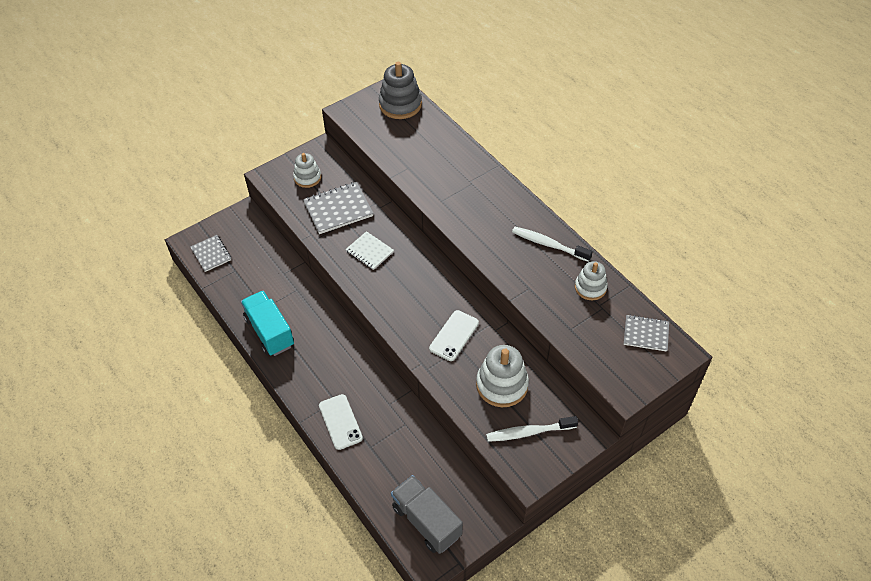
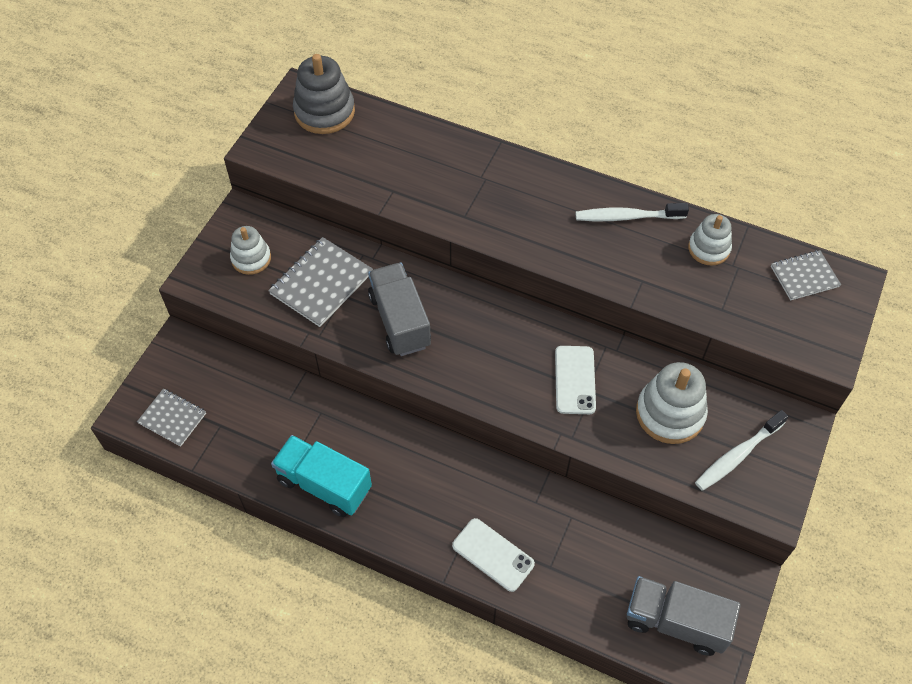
camera: 30 degrees left, 5 degrees up
(369, 251) = (400, 321): white notebook -> grey truck

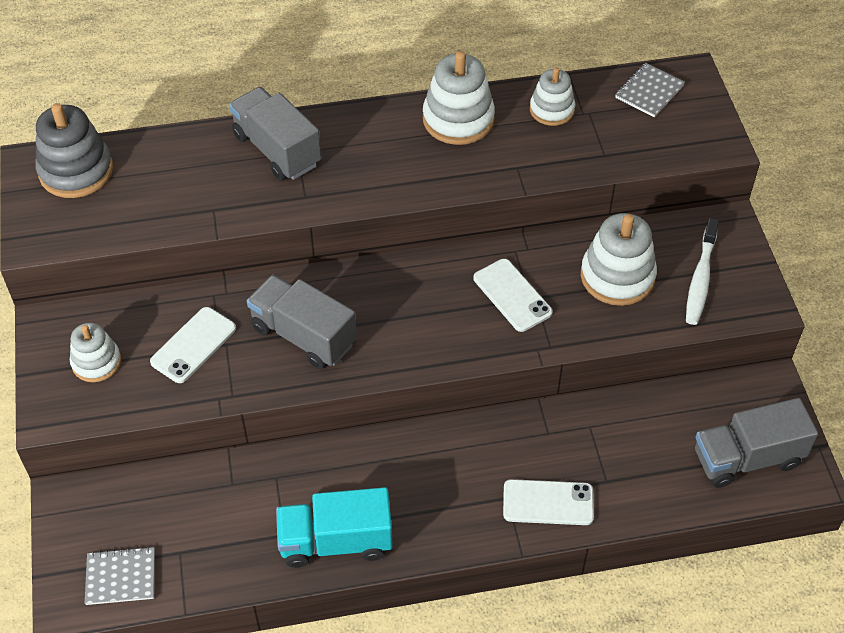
camera: 35 degrees left, 5 degrees down
(321, 283) = (193, 345): grey notebook -> white phone
(472, 169) = (277, 150): none -> grey truck
(627, 217) = (458, 119): white toothbrush -> white stacking toy

